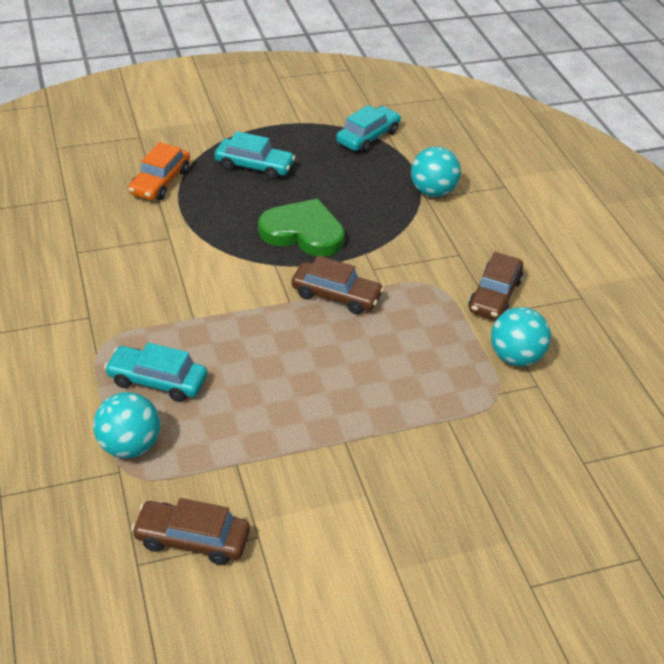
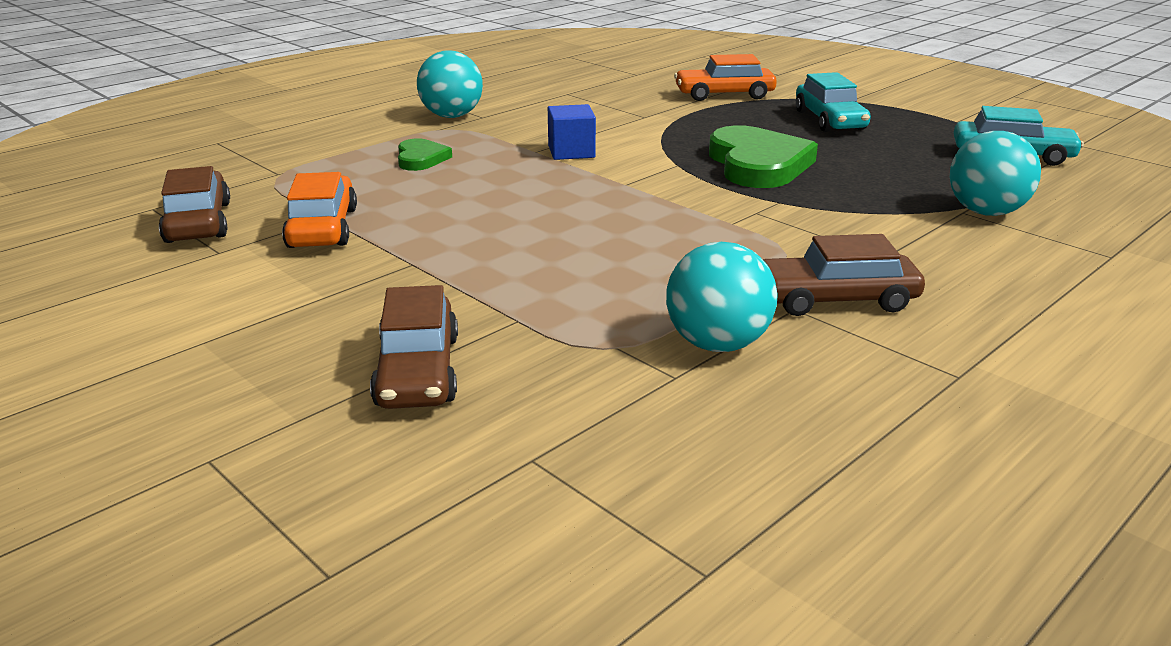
camera: 65 degrees right, 15 degrees down
(130, 445) = (316, 169): turquoise ball -> turquoise ball (452, 116)
(157, 381) = (421, 158): turquoise car -> green heart
(211, 301) = (571, 152): none -> blue cube
(255, 470) = (323, 228): none -> orange car
(336, 295) = (671, 203): brown car -> brown car (417, 371)

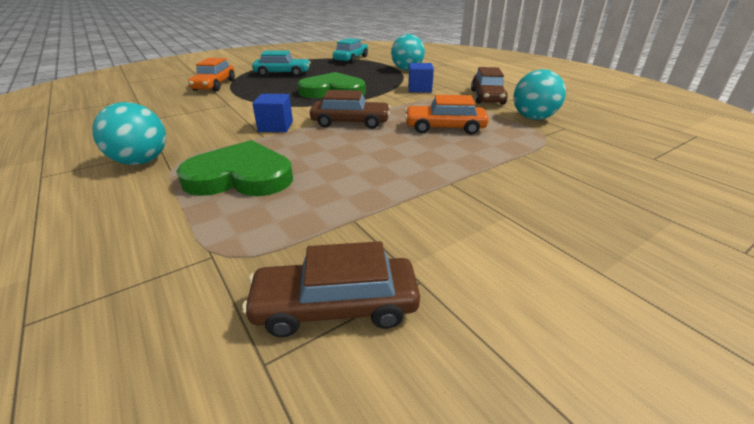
camera: 80 degrees left, 5 degrees up
(323, 228) = (377, 221): orange car -> orange car (444, 128)
(417, 371) = (594, 182): brown car -> brown car (350, 122)
(421, 158) = (240, 176): green heart -> green heart, size x1.90
(837, 230) = (419, 89): none -> blue cube

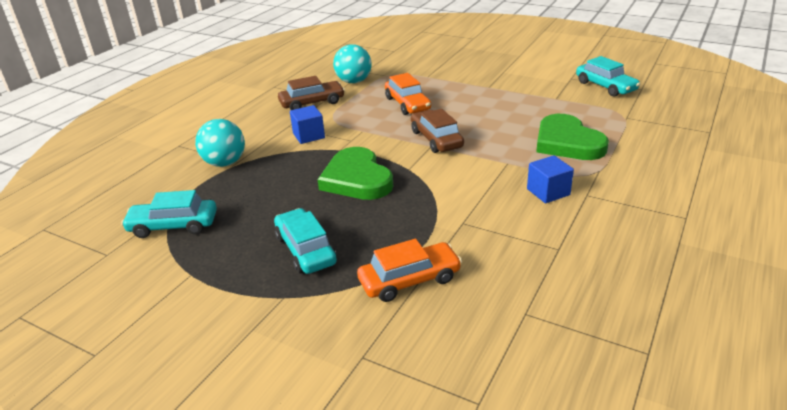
camera: 115 degrees left, 0 degrees up
(141, 161) = (609, 190): turquoise ball -> none
(275, 126) = (483, 167): blue cube -> blue cube (548, 192)
(335, 306) = (605, 86): brown car -> turquoise car

